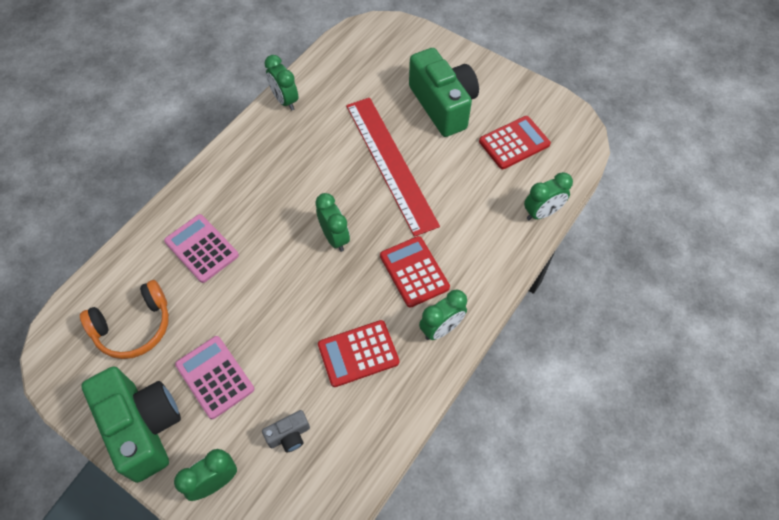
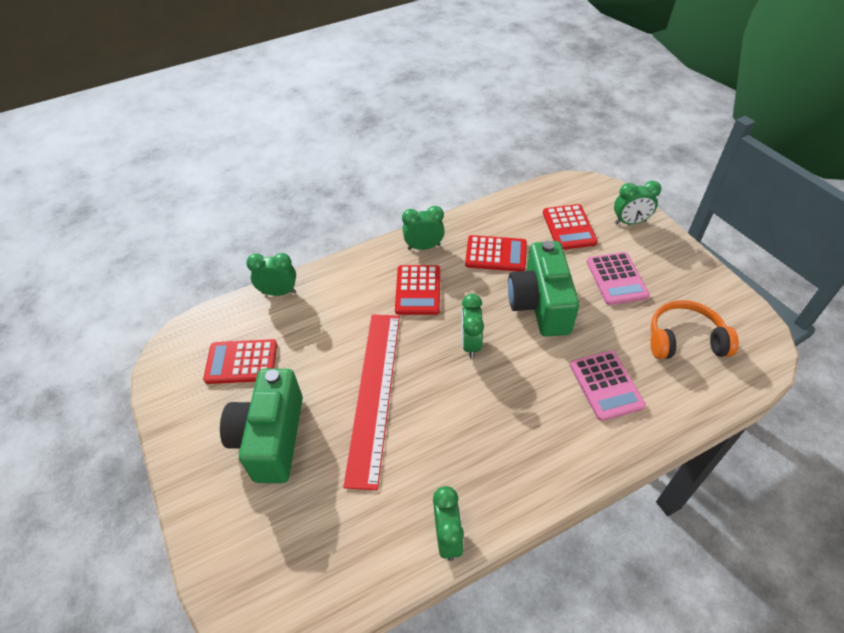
camera: 150 degrees left, 10 degrees down
(143, 427) = (681, 268): green camera -> green camera (540, 304)
(289, 435) = (569, 227): grey camera -> red calculator

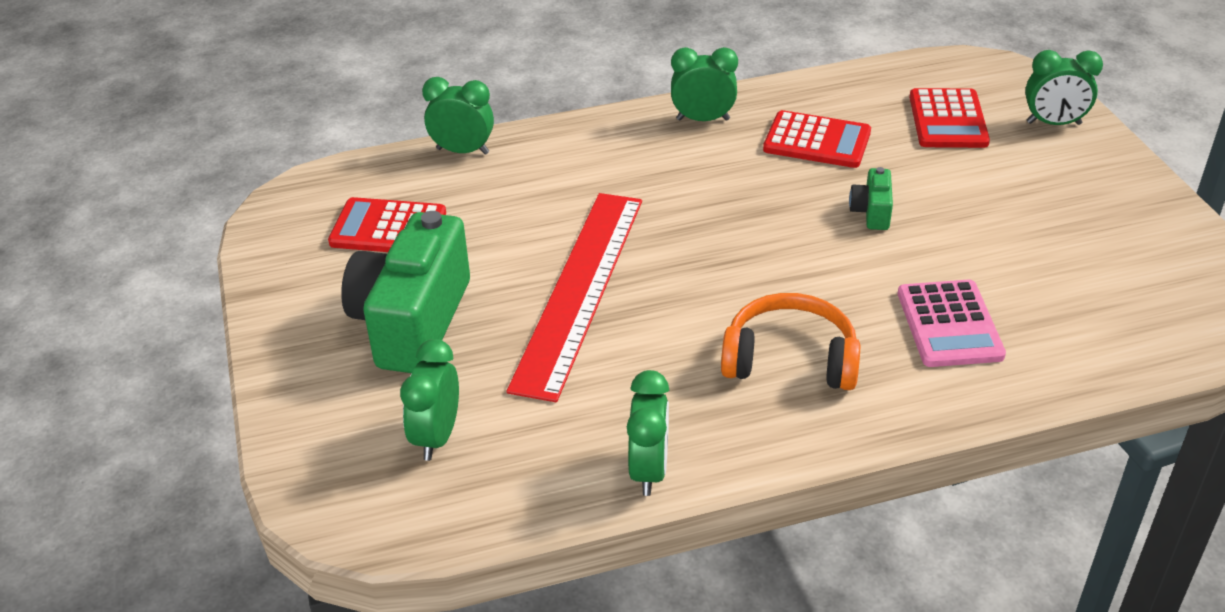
camera: 10 degrees right, 10 degrees down
(418, 290) = (679, 172): red calculator -> none
(470, 344) = (745, 248): green clock -> green clock (437, 437)
(540, 304) = (871, 212): green camera -> green camera, size x0.43
(616, 279) = (1008, 194): pink calculator -> none
(684, 339) = (1098, 283): orange headphones -> orange headphones (790, 359)

